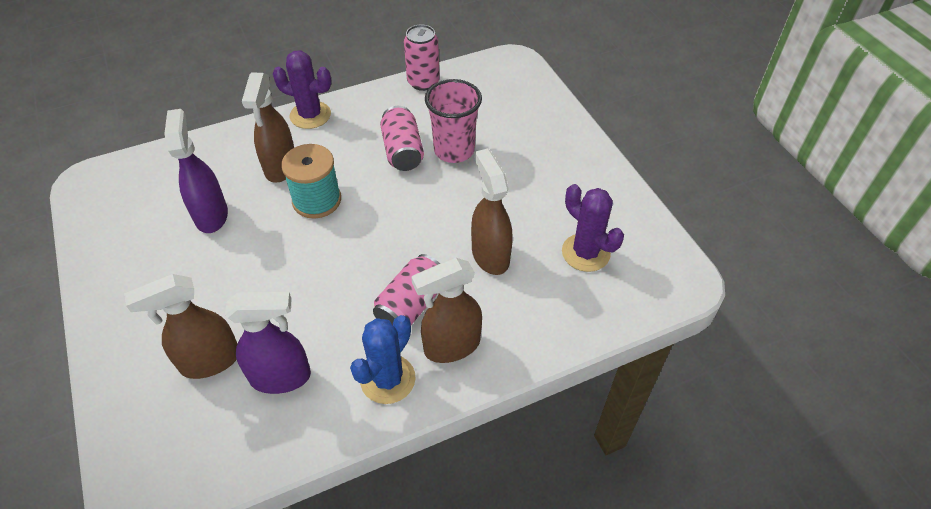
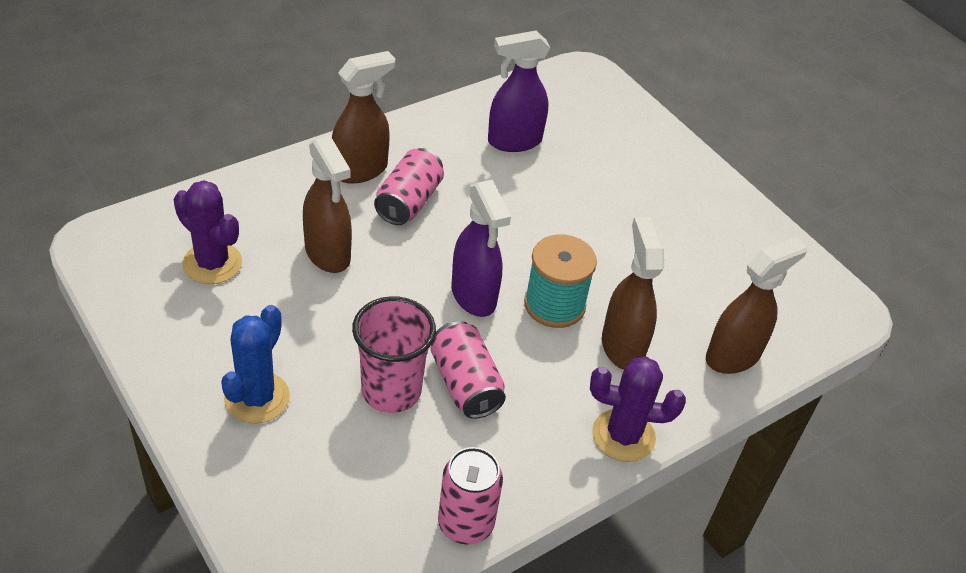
camera: 165 degrees right, 5 degrees down
(209, 361) = (584, 149): brown spray bottle -> brown spray bottle (733, 356)
(211, 215) = (670, 279): purple spray bottle -> purple spray bottle (474, 296)
(388, 379) = (416, 144): blue cactus -> blue cactus (257, 398)

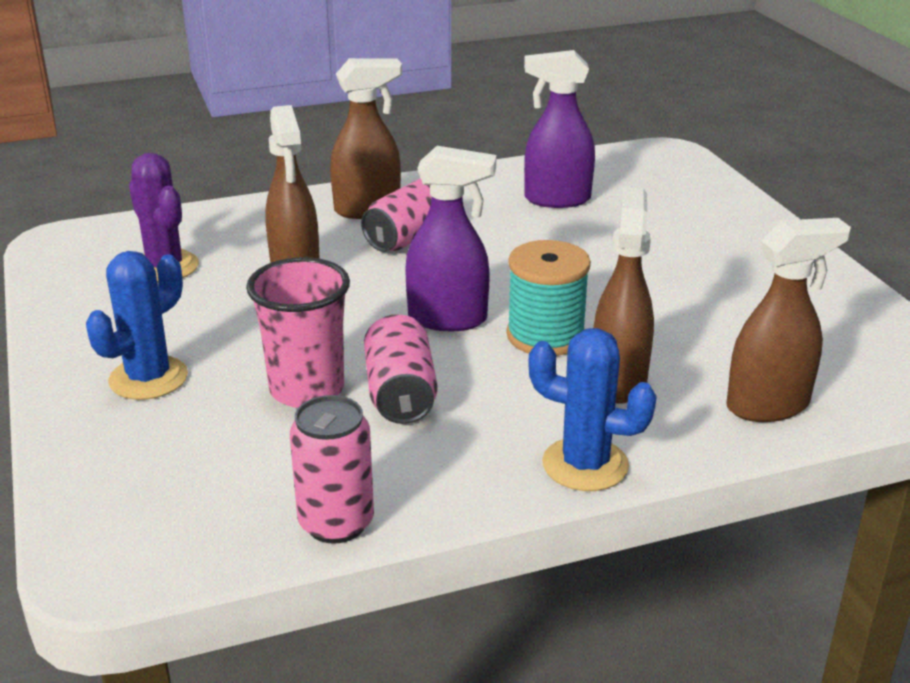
camera: 20 degrees right, 15 degrees down
(474, 296) = (448, 319): purple spray bottle -> purple spray bottle turned 75 degrees counterclockwise
(623, 436) = (585, 465): purple cactus -> blue cactus

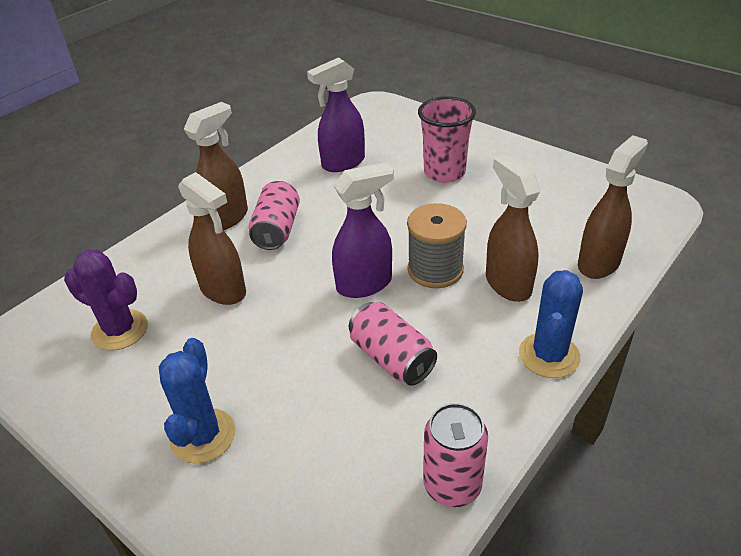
camera: 30 degrees left, 10 degrees up
(307, 390) = (328, 386): pink cup -> pink cup (444, 172)
(545, 336) = (435, 270): turquoise spool -> grey spool
(585, 465) = (549, 355): blue cactus -> blue cactus turned 60 degrees counterclockwise

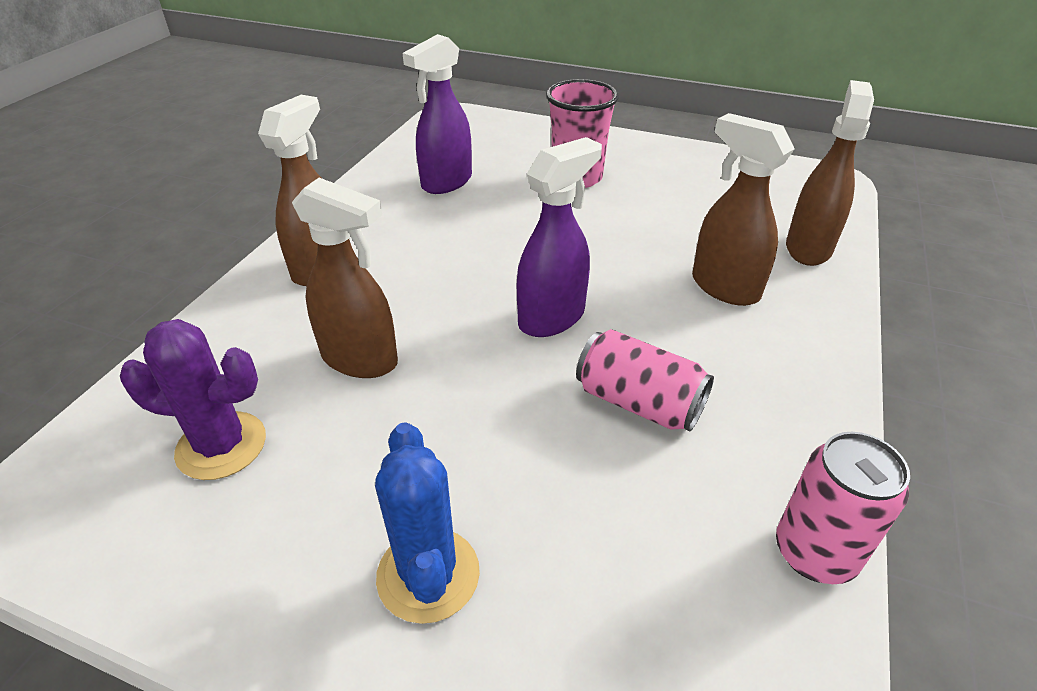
camera: 20 degrees left, 0 degrees up
(277, 230) = (399, 270): pink can -> none
(435, 270) = (630, 286): grey spool -> none
(549, 355) = (823, 360): blue cactus -> none

